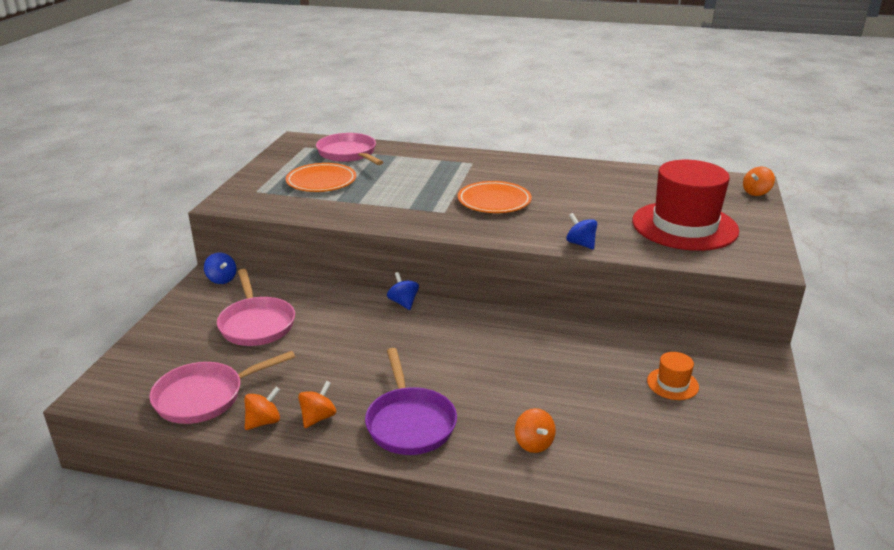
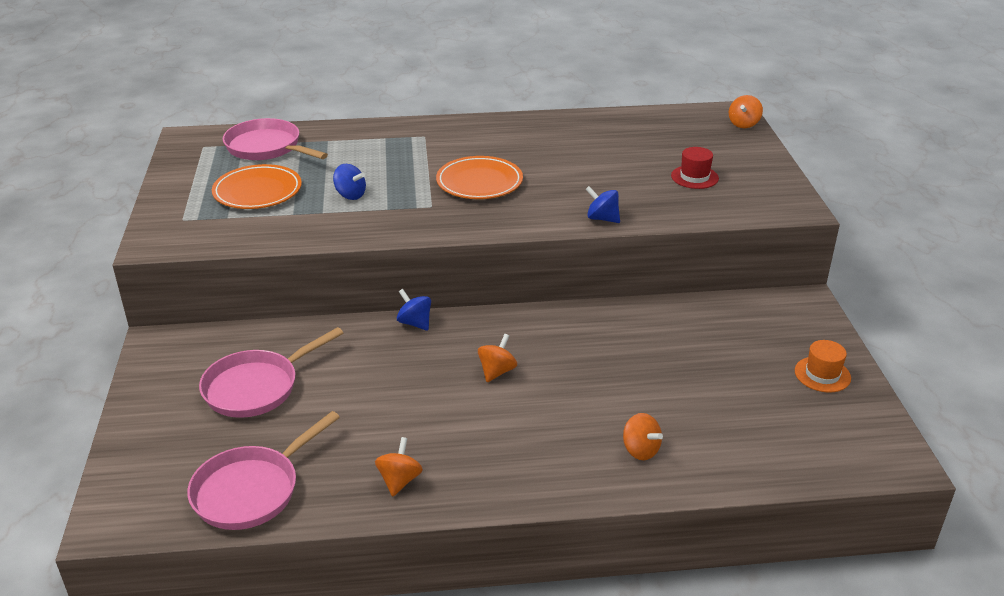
camera: 20 degrees left, 5 degrees up
(222, 279) = (175, 340): blue spinning top -> blue spinning top (350, 195)
(256, 324) = (256, 387): pink pan -> pink pan turned 90 degrees clockwise
(263, 422) = (340, 501): orange spinning top -> orange spinning top (497, 371)
(409, 422) = (502, 460): purple pan -> none
(672, 384) = (740, 353): orange hat -> orange hat (822, 374)
(684, 226) = (694, 177): red hat -> red hat, size x0.42

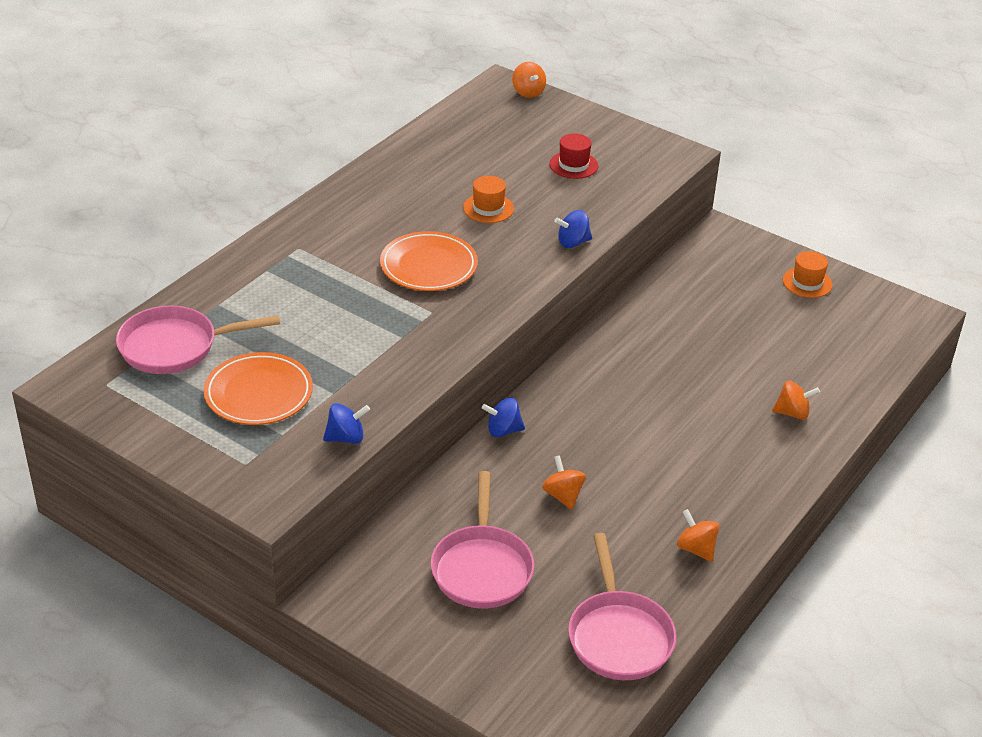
camera: 50 degrees left, 5 degrees up
(350, 195) = (347, 344): blue spinning top -> blue spinning top (346, 438)
(497, 371) = (623, 425): orange spinning top -> orange spinning top (563, 495)
(582, 172) = (488, 208): none -> orange hat

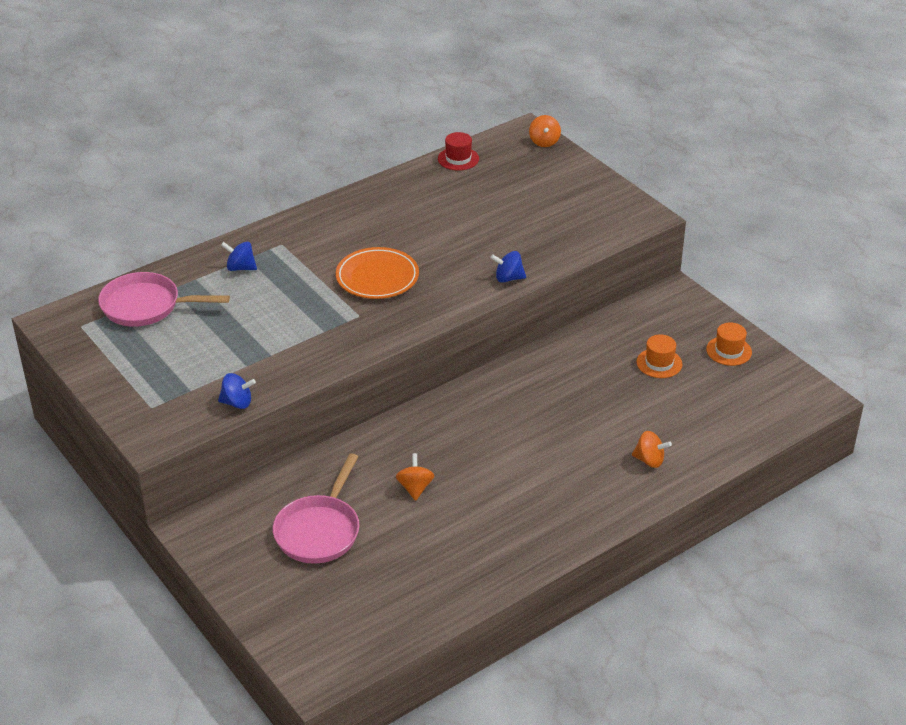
camera: 20 degrees right, 0 degrees up
(258, 393) = (189, 355): orange plate -> none
(488, 208) = (453, 237): orange hat -> orange hat (659, 363)
(503, 430) = (395, 425): blue spinning top -> blue spinning top (240, 268)
(573, 165) = (547, 212): red hat -> red hat (458, 159)
(619, 636) = (399, 608): pink pan -> none
(696, 549) = (501, 554): orange spinning top -> none

